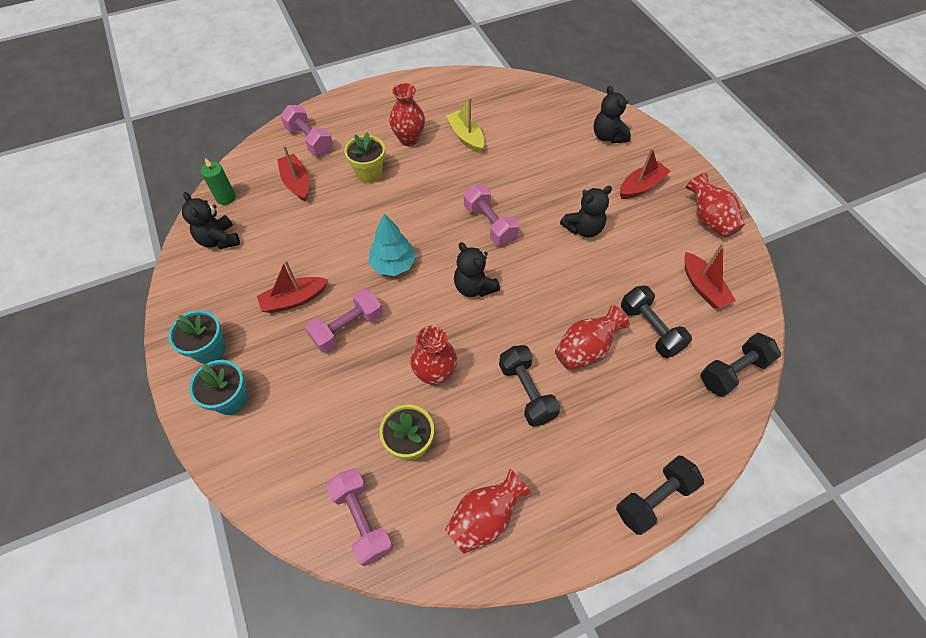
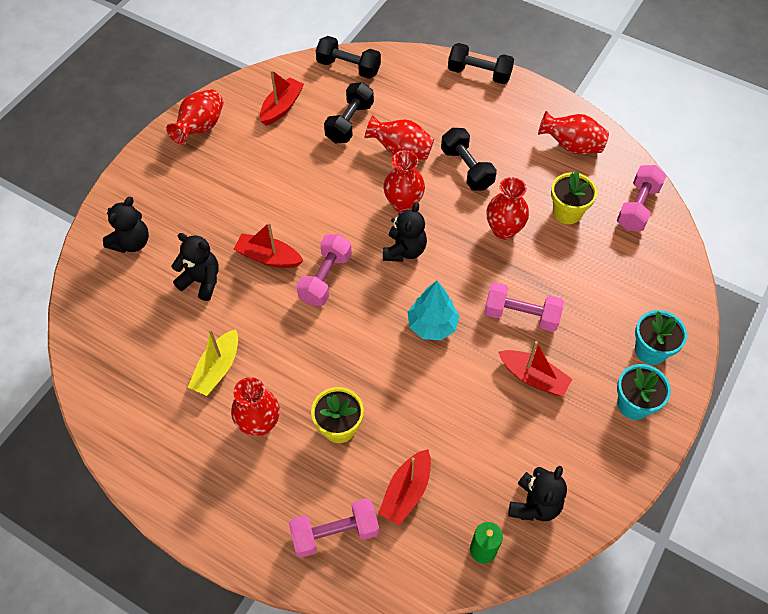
camera: 125 degrees left, 0 degrees up
(310, 140) = (335, 533): pink dumbbell -> pink dumbbell turned 60 degrees clockwise
(522, 314) = (403, 204): none -> red vase
(526, 392) = (467, 168): black dumbbell -> black dumbbell turned 60 degrees counterclockwise
(583, 228) = (277, 206): black teddy bear -> black teddy bear (201, 281)
(641, 186) = (190, 188): red boat -> red boat (268, 257)

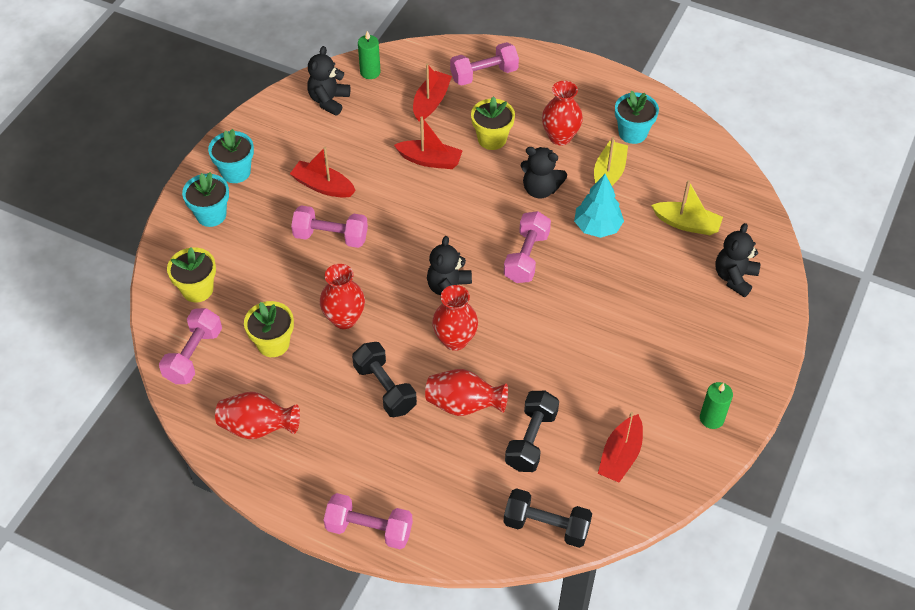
camera: 175 degrees right, 5 degrees down
(155, 302) = (686, 224): none -> yellow boat
(174, 423) = (632, 133): none -> turquoise flower pot
(200, 128) = (712, 418): red vase -> green candle
(201, 281) = (649, 246): black teddy bear -> black teddy bear (540, 189)
(268, 257) = (588, 273): red boat -> red boat (430, 160)
(432, 325) = (416, 222): turquoise tree -> turquoise tree (597, 227)
(479, 74) = (369, 529): black dumbbell -> pink dumbbell
(647, 268) = (197, 289): none -> yellow flower pot

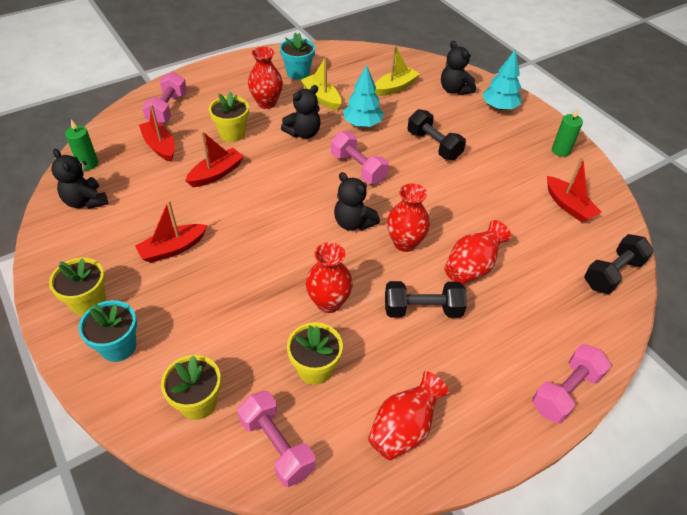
camera: 60 degrees left, 5 degrees down
(236, 172) = (88, 302): turquoise flower pot -> yellow flower pot
(331, 236) = (232, 269): pink dumbbell -> none
(531, 440) = (528, 244): black dumbbell -> black dumbbell (434, 145)
(741, 332) = (499, 107): none -> turquoise tree

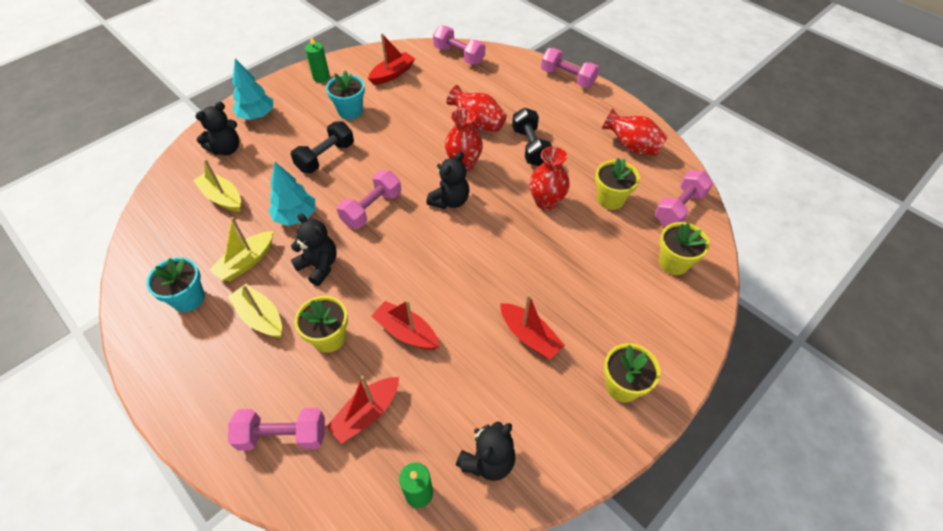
camera: 100 degrees left, 5 degrees up
(118, 346) = (655, 338): turquoise flower pot -> turquoise flower pot (350, 111)
(266, 103) = (260, 317): red vase -> yellow boat
(612, 274) = (459, 55): black dumbbell -> pink dumbbell

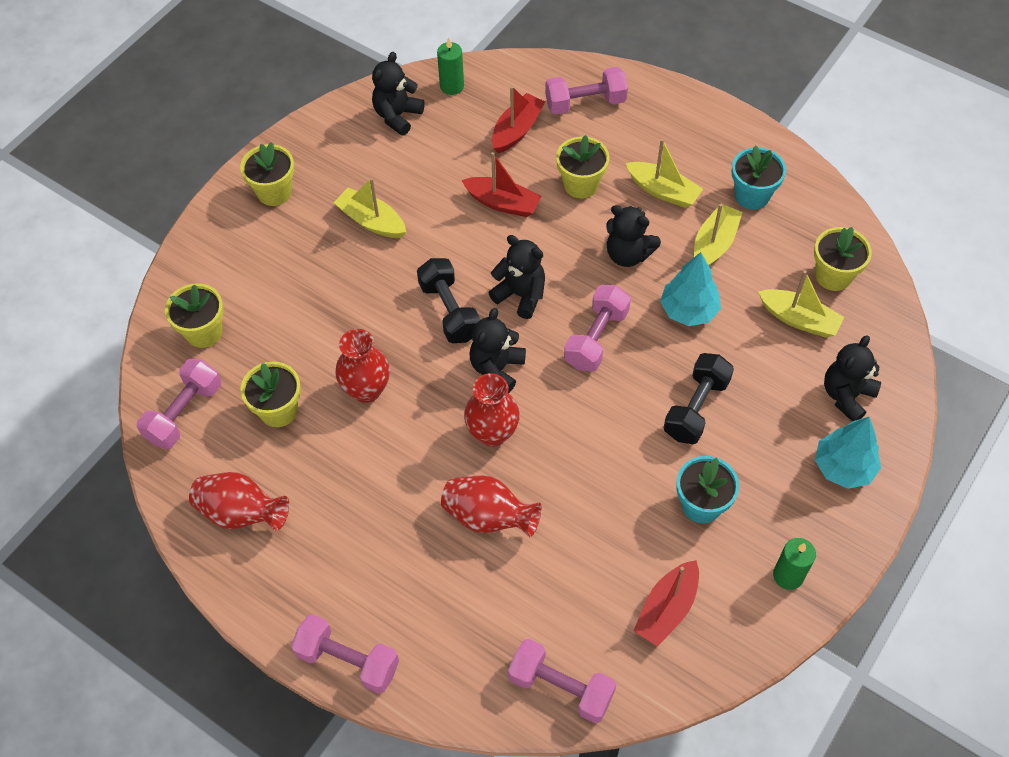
camera: 170 degrees right, 5 degrees up
(175, 222) = (833, 276): none -> yellow flower pot
(416, 248) = (520, 295): none -> black teddy bear
(529, 336) = (371, 221): red boat -> yellow boat
(530, 147) = (398, 483): black dumbbell -> black dumbbell (449, 311)

